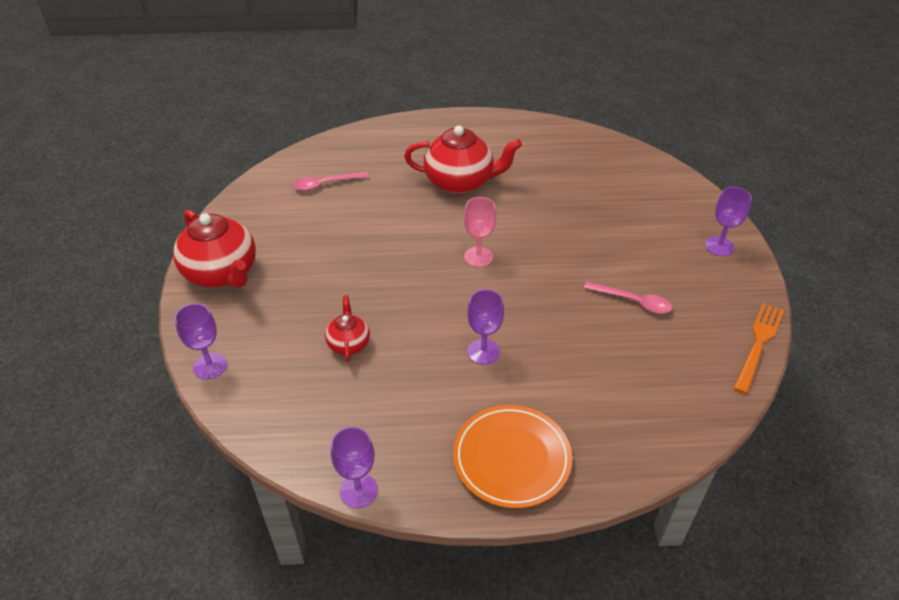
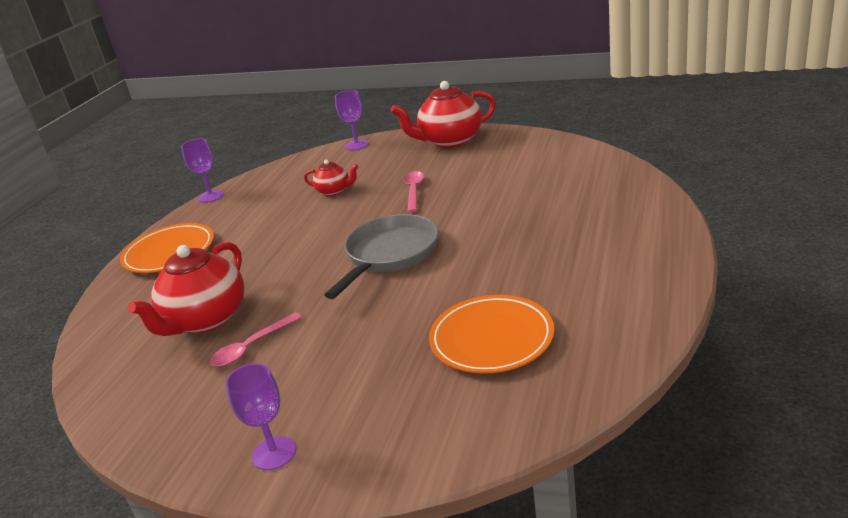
camera: 115 degrees right, 15 degrees down
(326, 184) = (555, 175): pink spoon -> pink spoon (414, 191)
(460, 182) = (524, 252): red teapot -> red teapot (206, 320)
(478, 257) = (390, 255): pink goblet -> grey pan
(483, 352) = (272, 248): purple goblet -> none
(569, 180) = (491, 339): none -> orange plate
(758, 344) = (115, 429): orange fork -> none

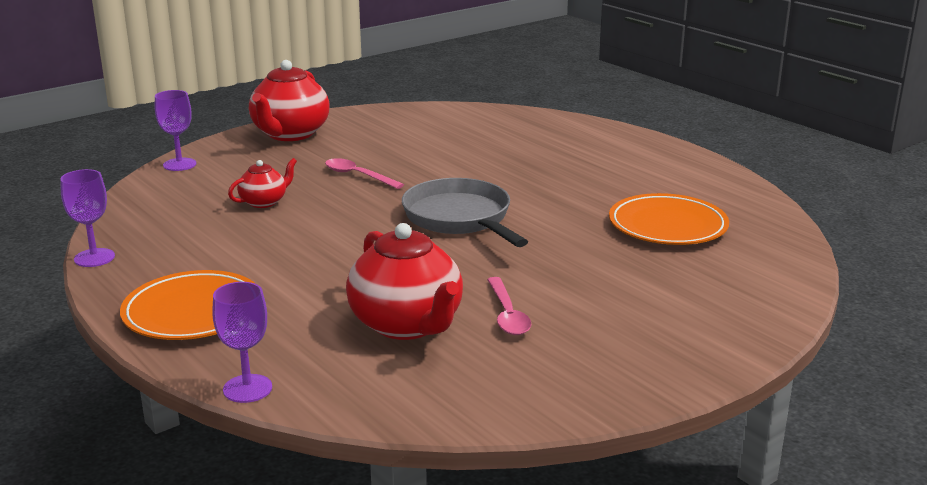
camera: 60 degrees left, 5 degrees down
(274, 453) = (698, 344): purple goblet -> purple goblet (247, 388)

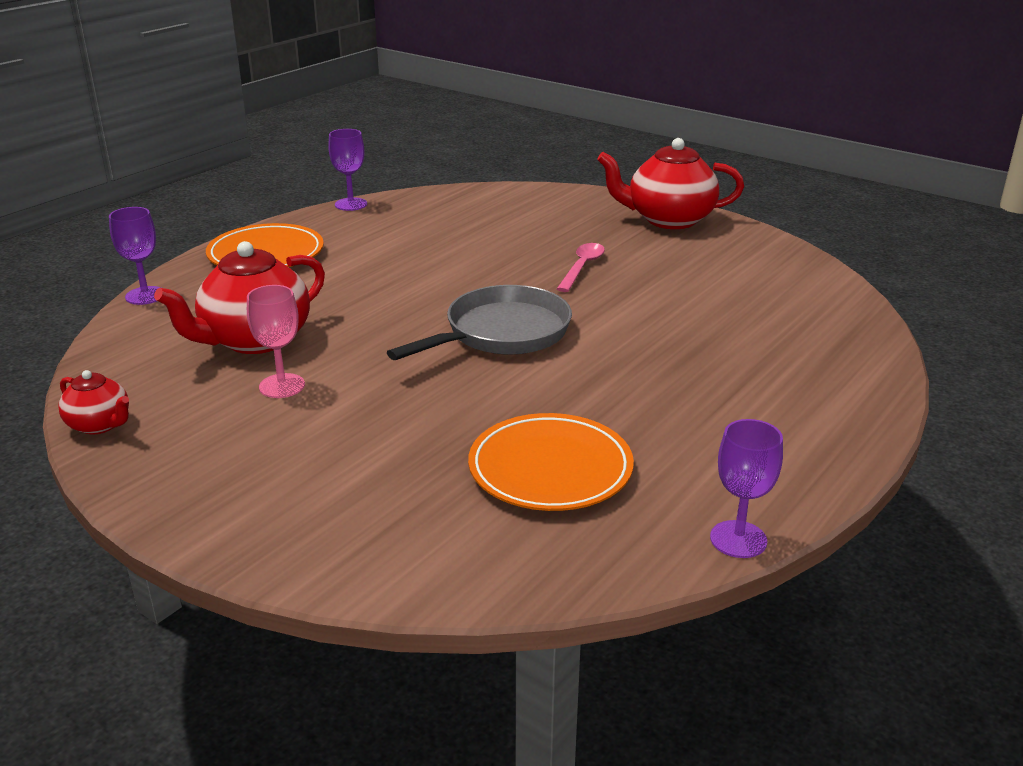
camera: 75 degrees right, 5 degrees up
(179, 164) = (553, 193): purple goblet -> purple goblet (738, 539)
(264, 202) = (490, 239): red teapot -> red teapot (100, 425)
(507, 314) = (282, 386): pink spoon -> pink goblet

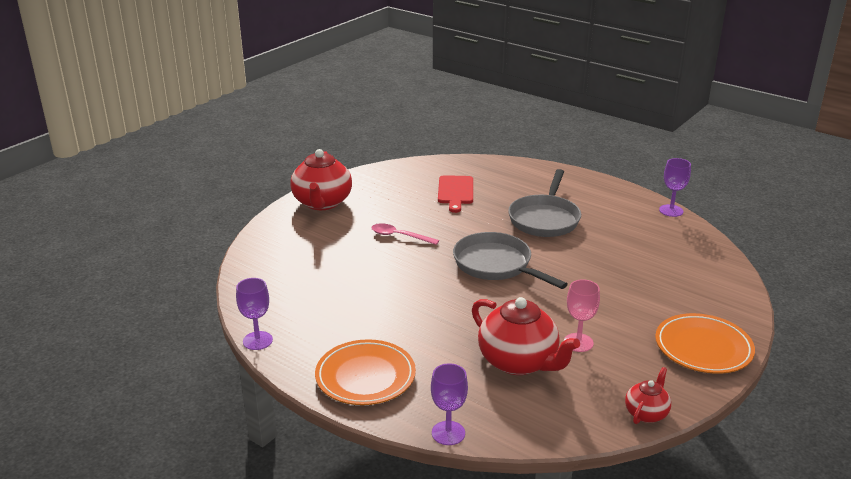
camera: 90 degrees left, 0 degrees up
(550, 469) = (636, 251): orange plate -> orange plate (703, 347)
(661, 382) = (545, 219): none -> grey pan
(738, 307) = (455, 192): none -> red cutting board

